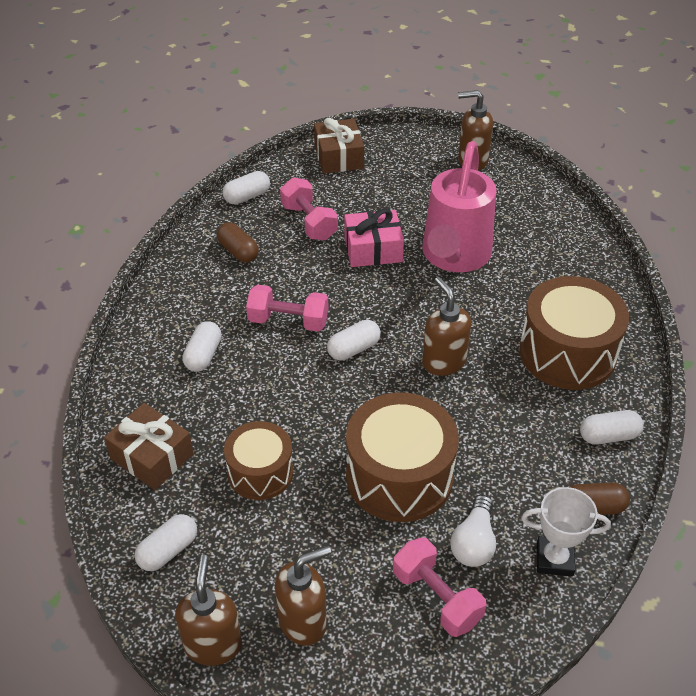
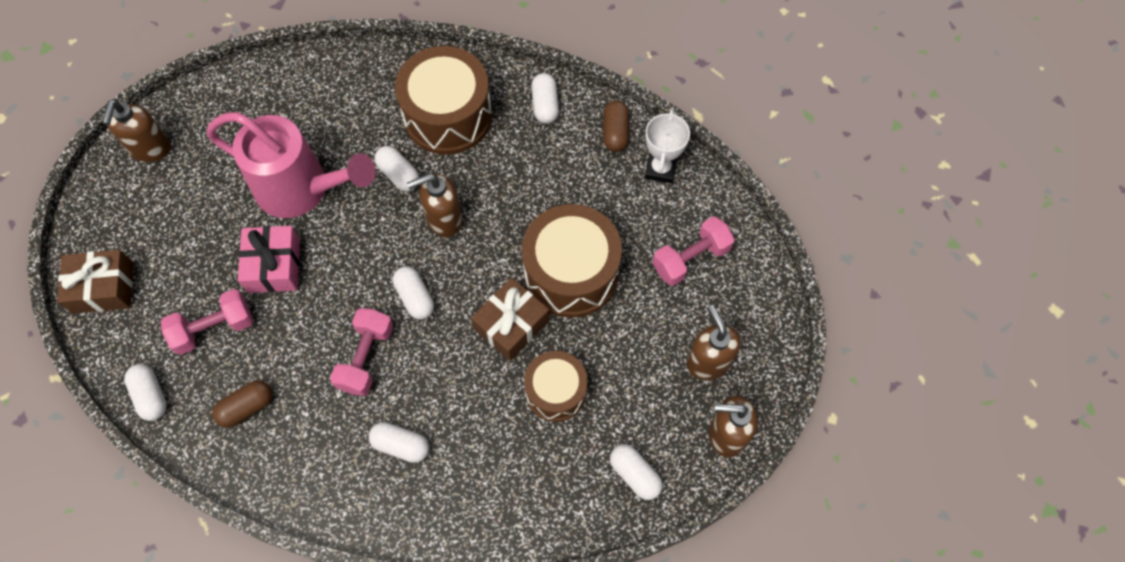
camera: 85 degrees left, 20 degrees up
(152, 456) = (527, 494): brown gift -> brown gift (511, 325)
(474, 542) = (642, 224): white light bulb -> none
(487, 322) = (399, 174): none -> white capsule

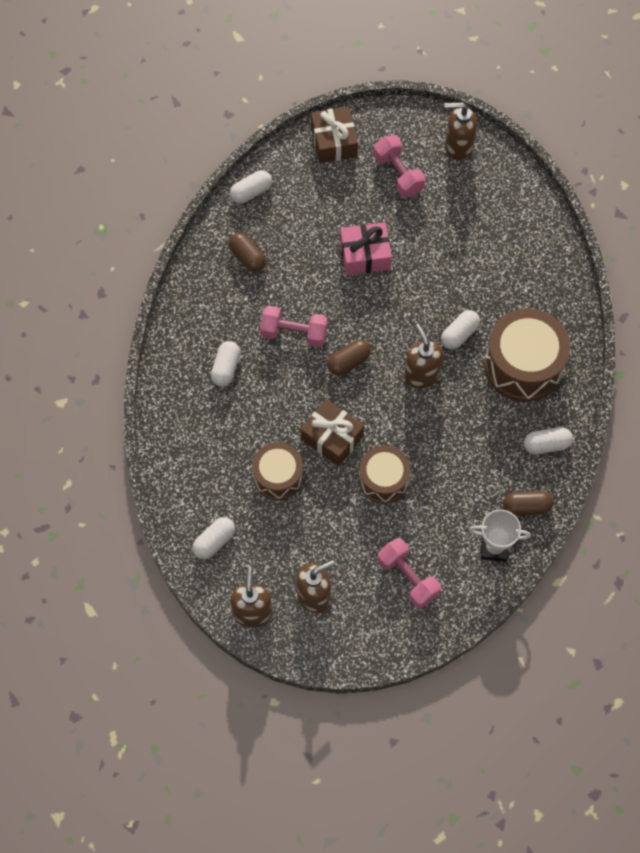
camera: 85 degrees right, 0 degrees up
(214, 328) = (308, 223): pink dumbbell -> pink dumbbell (398, 174)
(302, 189) = (435, 263): pink watering can -> none
(415, 297) = (348, 362): white capsule -> brown capsule
(571, 273) = (383, 480): brown drum -> brown drum, size x0.62

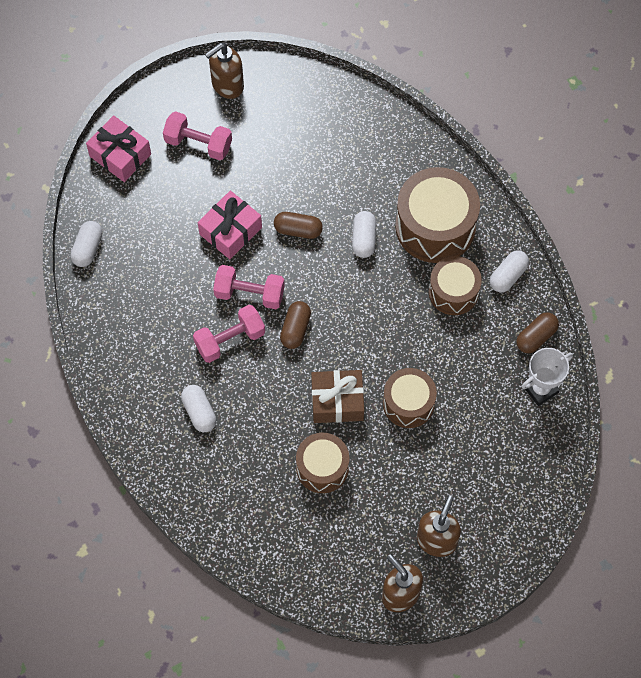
camera: 40 degrees left, 0 degrees up
(214, 541) = (318, 562): white capsule -> none
(247, 257) = (134, 306): brown capsule -> brown capsule (298, 230)
(333, 142) = (120, 155): brown gift -> pink gift
(408, 578) = (496, 466): pink dumbbell -> pink dumbbell (249, 294)
(421, 375) = (363, 295): brown soap dispenser -> none
(493, 424) = (453, 292): none -> brown drum

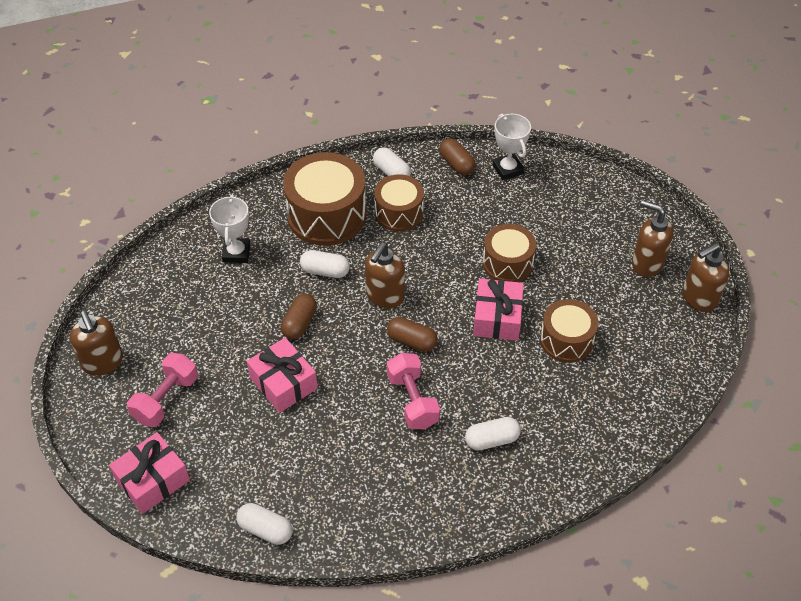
camera: 80 degrees left, 15 degrees down
(249, 294) = (362, 375): pink dumbbell -> none
(337, 401) = (497, 318): brown gift -> pink gift
(343, 297) = (385, 296): none -> brown soap dispenser
(370, 158) = (236, 253): none -> white trophy

